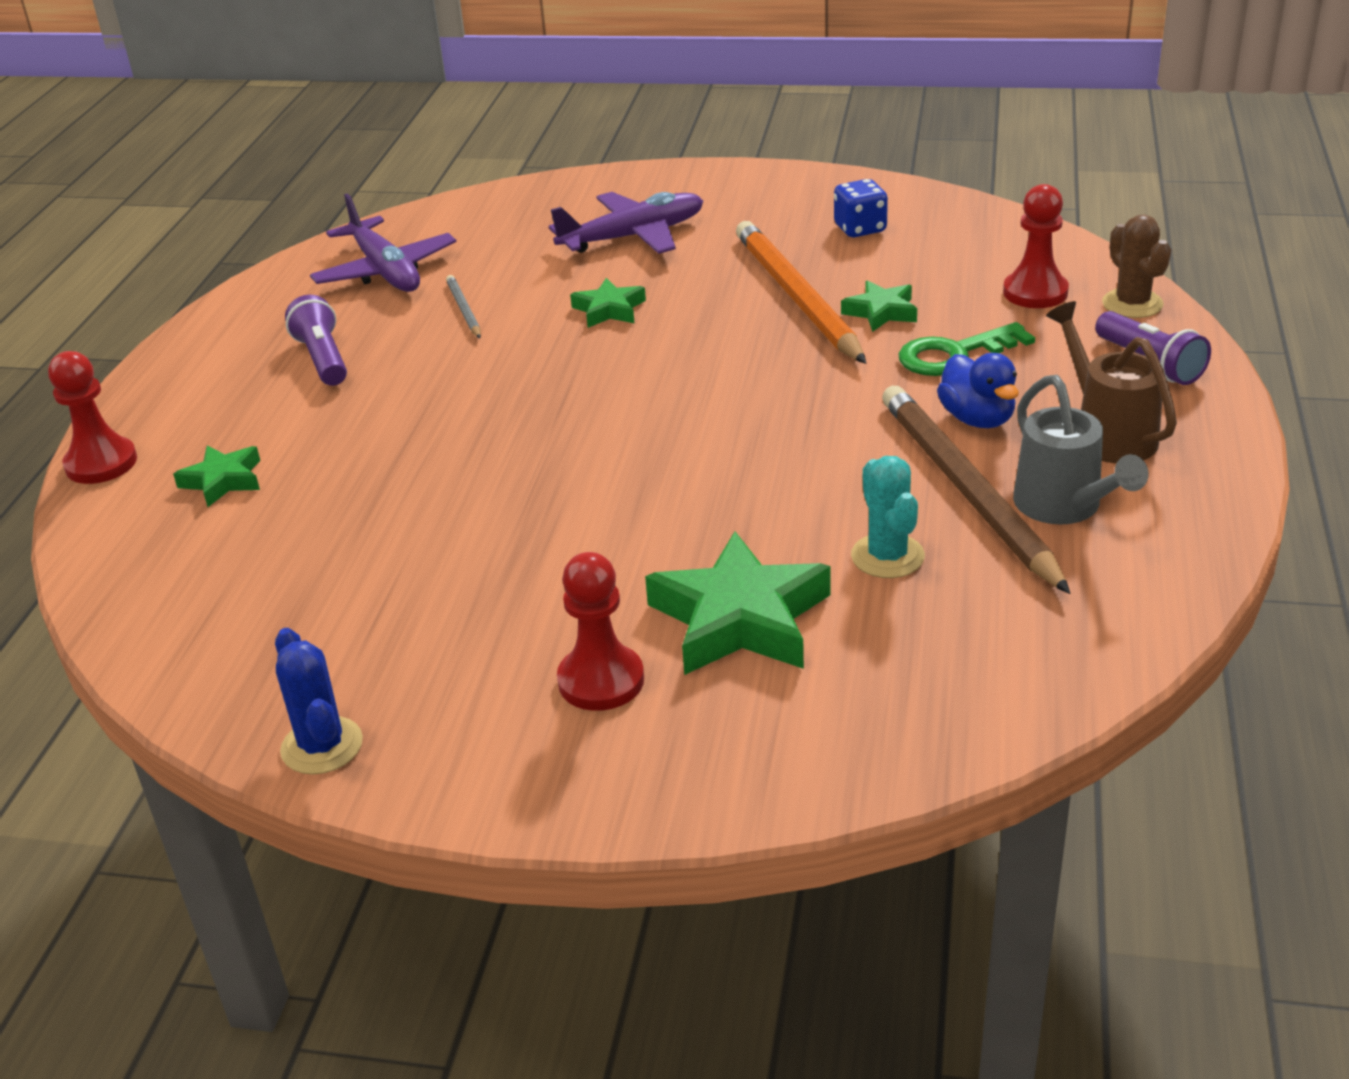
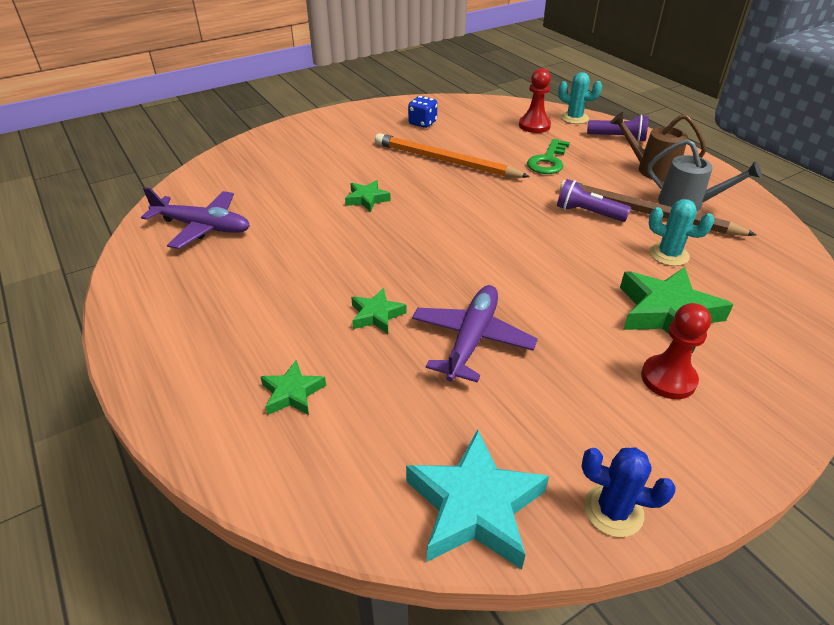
camera: 45 degrees left, 5 degrees up
(101, 463) = (182, 430): red pawn -> none
(216, 663) = (474, 506): none -> turquoise star
(323, 359) = (242, 291): purple flashlight -> purple flashlight (588, 213)
(464, 310) = (287, 229): grey pencil -> none
(632, 237) = (320, 161): purple plane -> purple plane (471, 340)
(881, 312) = (490, 154): green star -> green star (376, 315)
(977, 419) = (600, 183): blue duck -> none
(1132, 304) = (574, 118): brown cactus -> turquoise cactus

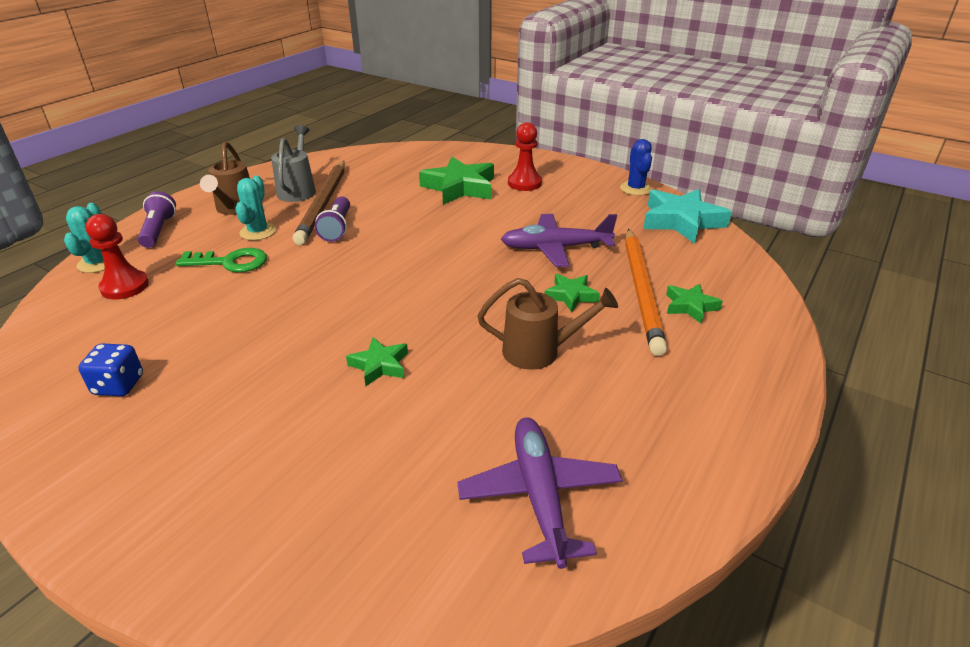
camera: 115 degrees left, 5 degrees down
(318, 269) = (540, 351): none -> brown watering can
(445, 161) = (251, 331): orange pencil -> orange pencil (642, 291)
(668, 254) = (384, 191): turquoise cactus -> turquoise cactus (258, 232)

